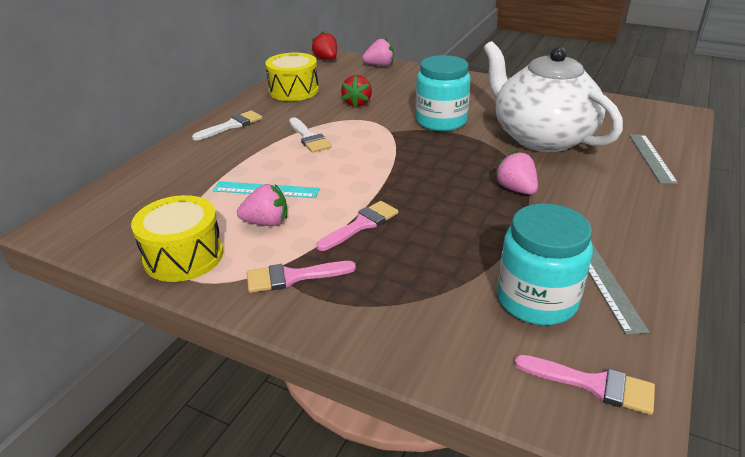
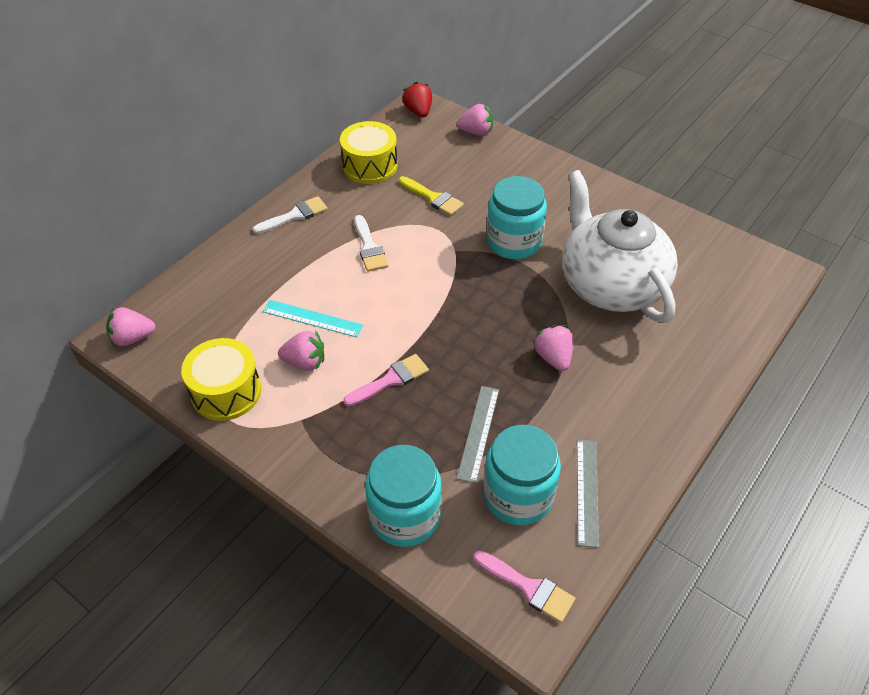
camera: 10 degrees right, 15 degrees up
(72, 226) = (133, 338): none -> pink strawberry
(293, 277) = (315, 432): pink brush -> none
(357, 103) = (433, 198): red strawberry -> yellow brush
(419, 337) = (405, 516): none -> turquoise jar
(651, 158) = (713, 335): grey ruler -> grey ruler (478, 432)

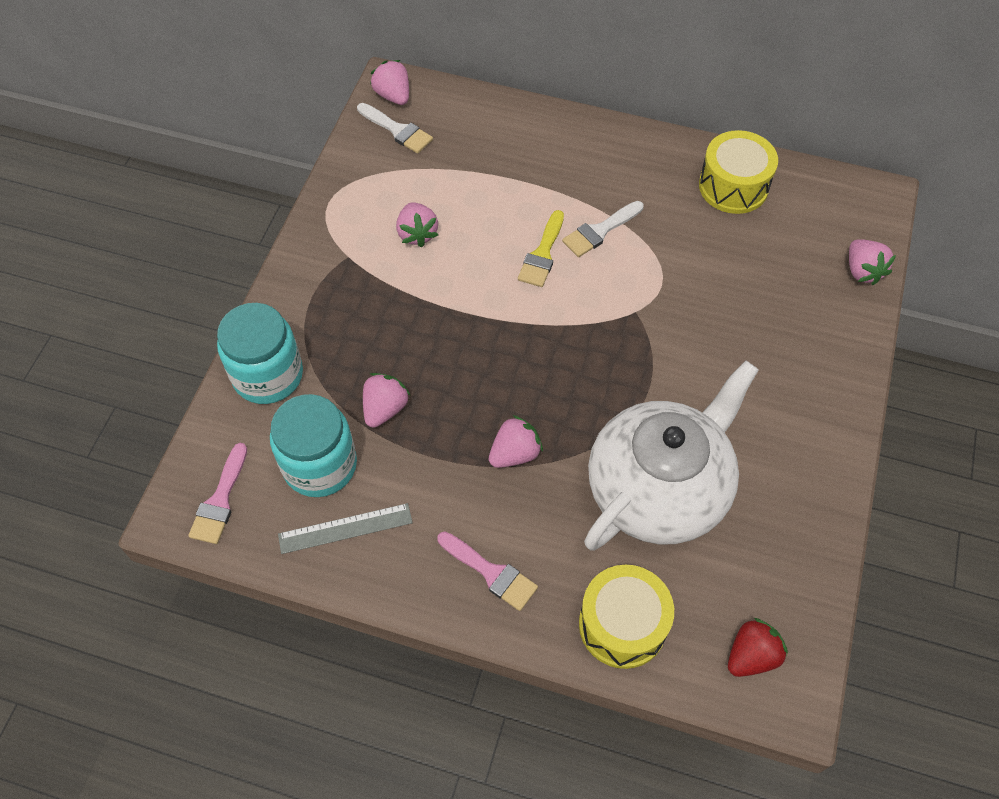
camera: 70 degrees right, 10 degrees up
(226, 392) = (358, 188): yellow drum -> yellow drum (622, 625)
(295, 215) = (614, 150): white brush -> white brush (397, 130)
(312, 318) = (476, 219): turquoise ruler -> none
(391, 380) = (423, 312): pink brush -> pink brush (491, 573)
(418, 112) = (864, 200): red strawberry -> red strawberry (751, 656)
(433, 198) = (712, 264): yellow brush -> yellow brush (542, 254)
(478, 432) = (385, 408): grey ruler -> pink strawberry
(513, 242) = (680, 366): turquoise jar -> none

